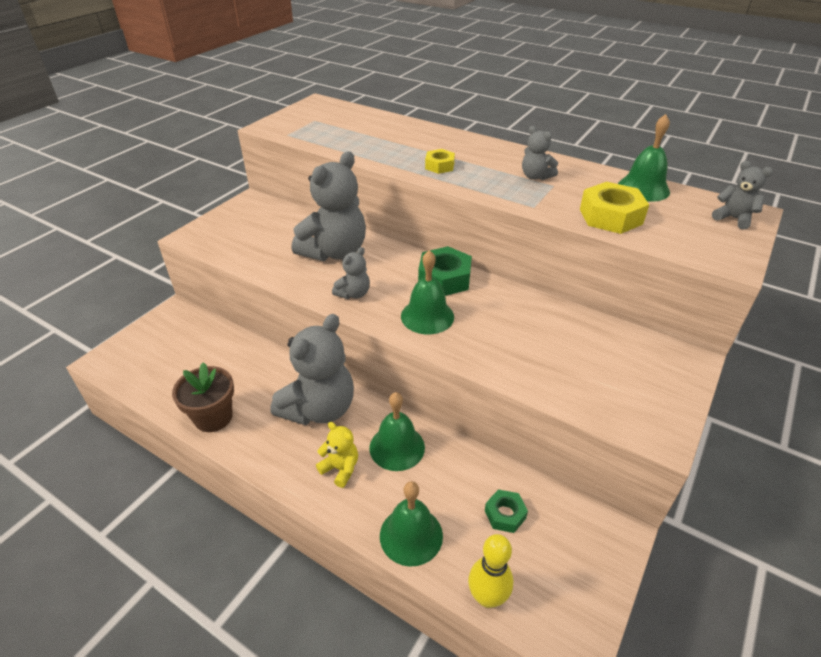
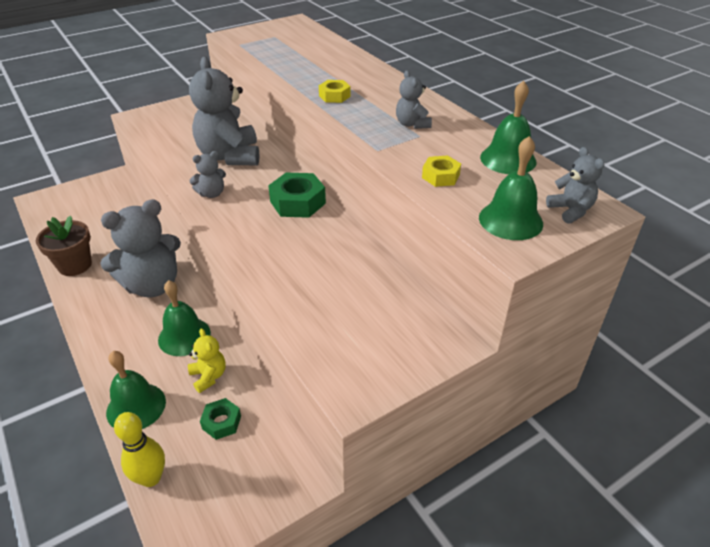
camera: 25 degrees right, 0 degrees up
(335, 252) = (230, 156): grey teddy bear -> grey teddy bear turned 105 degrees clockwise
(340, 469) = (129, 336): yellow teddy bear -> yellow teddy bear (209, 376)
(427, 316) = (252, 229): green bell -> green bell (510, 220)
(610, 216) = (440, 176): yellow nut -> yellow nut, size x0.58

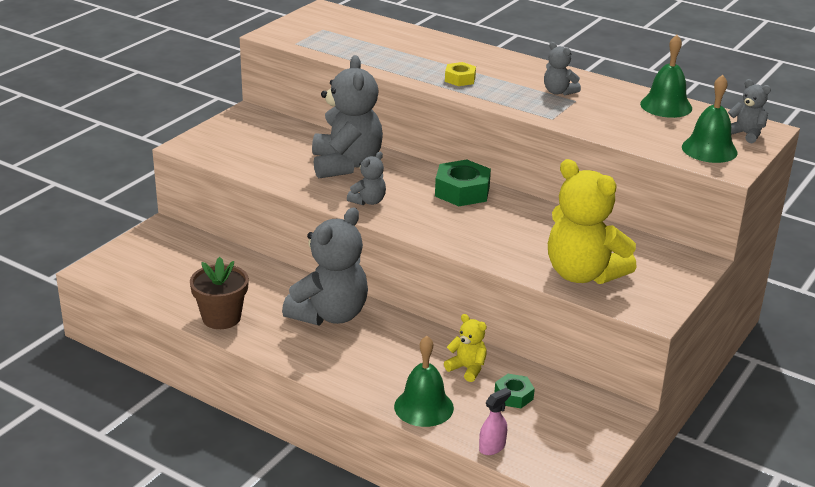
camera: 25 degrees left, 10 degrees down
(151, 478) = (492, 447): yellow bowling pin -> pink spray bottle
(184, 336) = (410, 346): green bell -> none
(230, 156) = (346, 165): grey teddy bear -> grey teddy bear turned 150 degrees counterclockwise
(323, 322) = (583, 274): none -> yellow teddy bear
(440, 176) = (626, 129): yellow nut -> none

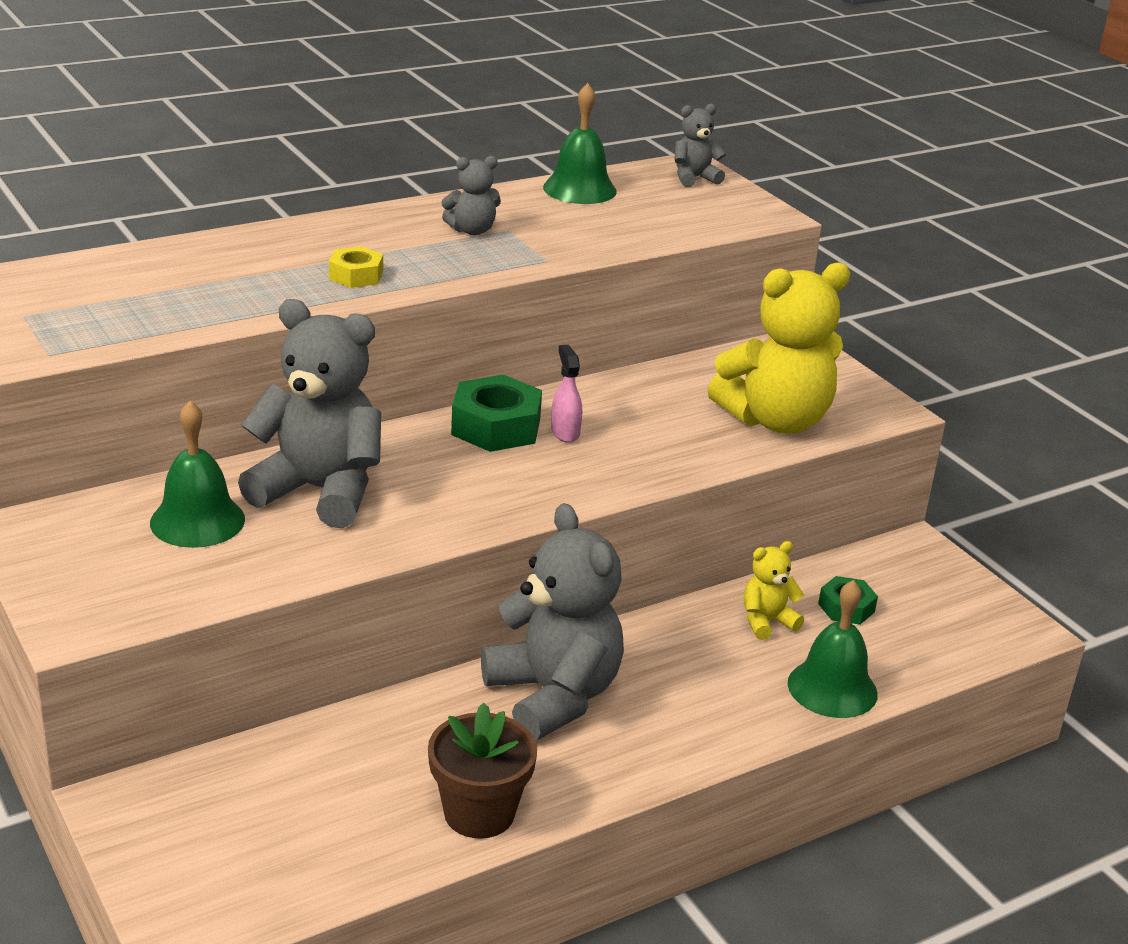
camera: 65 degrees left, 0 degrees up
(368, 201) = (455, 508): grey teddy bear -> none
(492, 447) = (944, 663): pink spray bottle -> pink spray bottle (565, 432)
(709, 149) = (715, 208): green bell -> green bell (197, 521)

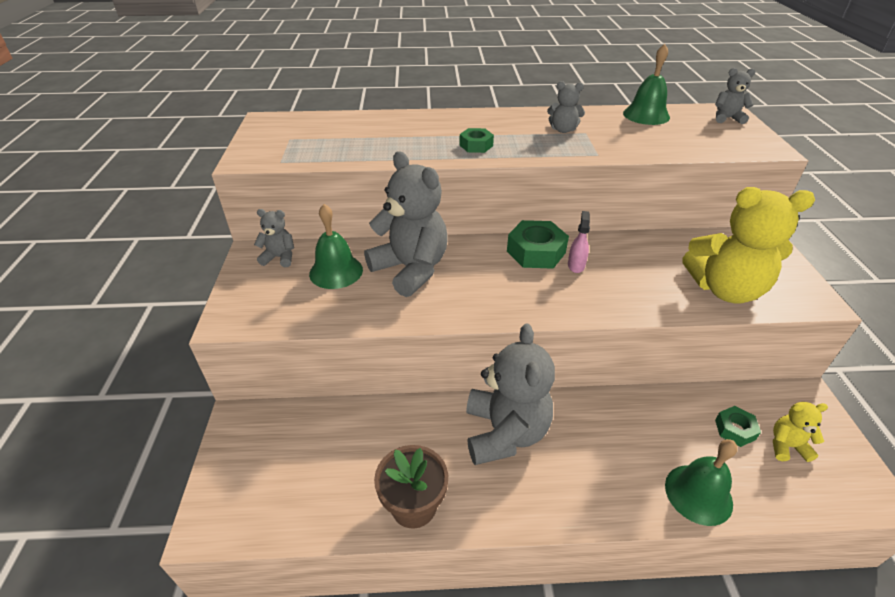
camera: 30 degrees right, 10 degrees up
(78, 523) = (279, 257): none -> grey teddy bear
(356, 275) = (476, 145): yellow nut -> green nut
(766, 621) = (671, 422): yellow teddy bear -> yellow teddy bear (786, 446)

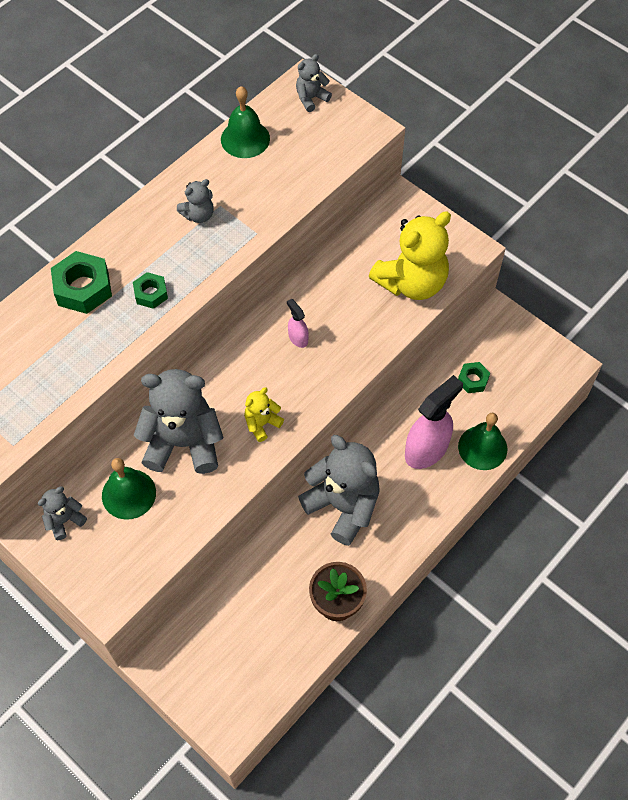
camera: 45 degrees left, 20 degrees up
(536, 252) = (257, 347): green nut -> green nut (83, 288)
(632, 450) = (427, 449): none -> pink spray bottle
(786, 446) = (507, 368): yellow teddy bear -> yellow teddy bear (262, 424)

